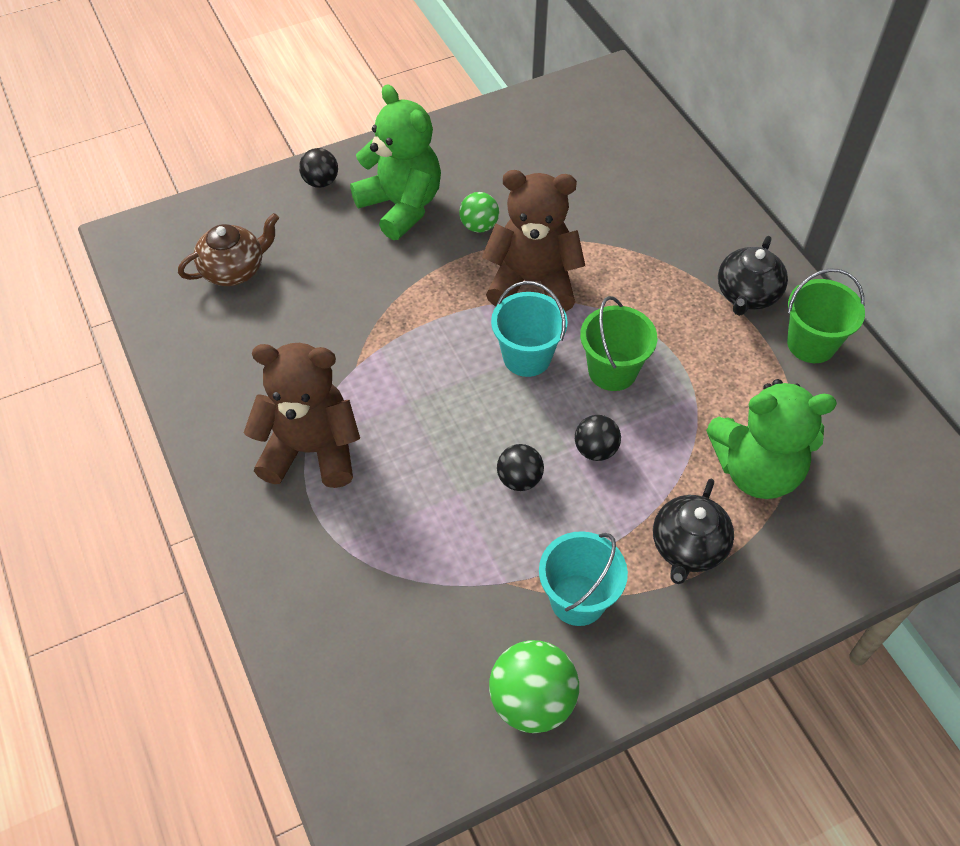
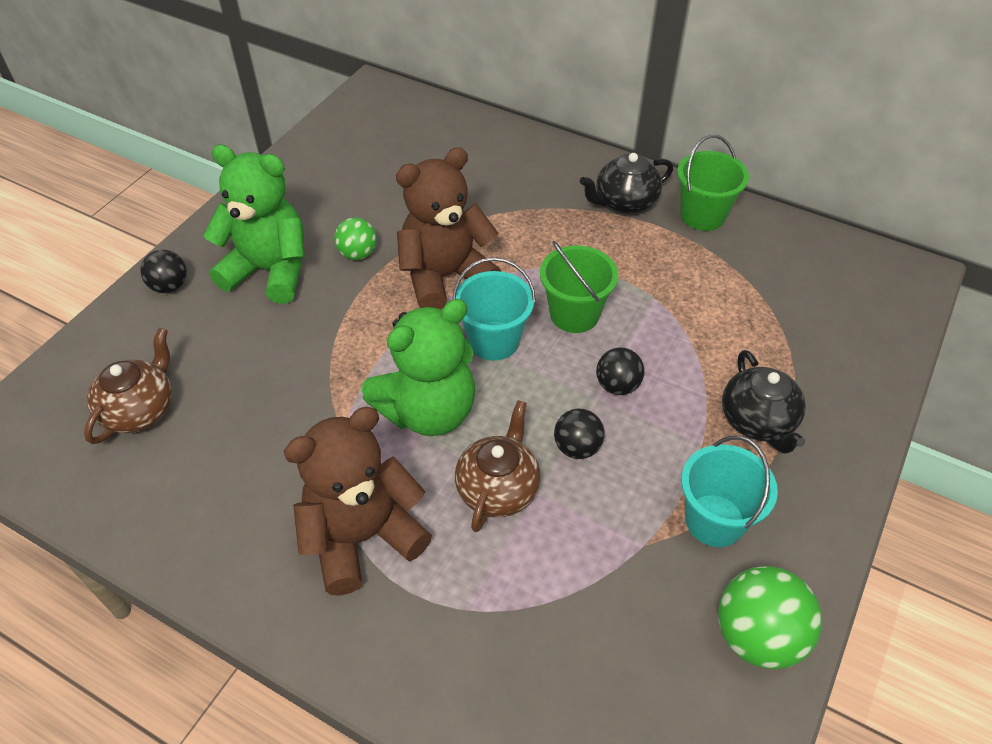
camera: 35 degrees left, 5 degrees down
(433, 474) = (498, 488): none -> brown teapot
(747, 295) = (624, 202): black teapot -> black teapot turned 75 degrees clockwise
(756, 470) = (751, 330): green teddy bear -> green teddy bear (428, 411)

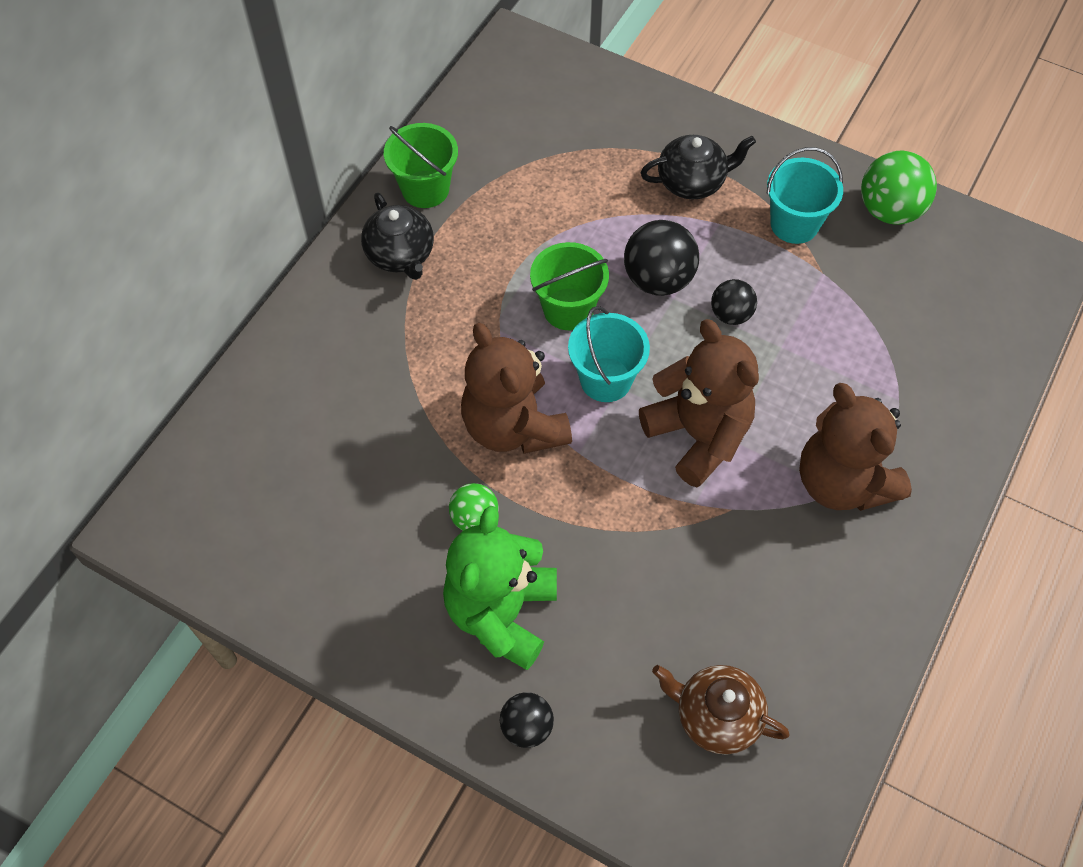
camera: 90 degrees left, 10 degrees up
(428, 411) = (698, 435): green teddy bear -> brown teddy bear
(498, 488) = (780, 376): brown teapot -> none
(617, 385) = (658, 279): black ball -> black ball, size x1.66

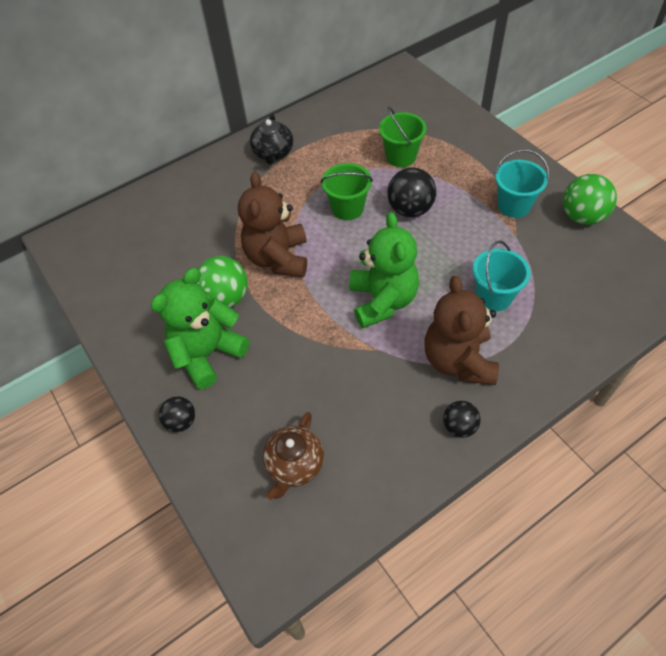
camera: 30 degrees right, 5 degrees down
(425, 189) = (307, 126): green bucket -> green bucket (401, 156)
(474, 518) = (226, 298): green ball -> green ball, size x1.66
(606, 379) = (346, 252): turquoise bucket -> turquoise bucket (494, 296)
(692, 182) = (462, 165): black teapot -> none
(698, 435) = (382, 301): brown teddy bear -> green teddy bear
(716, 716) = (294, 465): brown teapot -> brown teapot turned 120 degrees counterclockwise
(731, 314) = (443, 242): black ball -> black ball (459, 426)

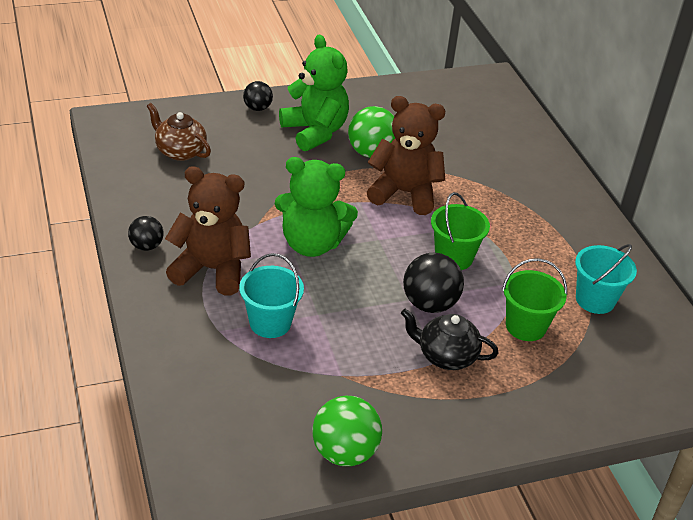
camera: 100 degrees right, 15 degrees down
(273, 153) = (569, 226): black teapot -> black teapot (446, 356)
(513, 206) = (394, 395): turquoise bucket -> turquoise bucket (595, 300)

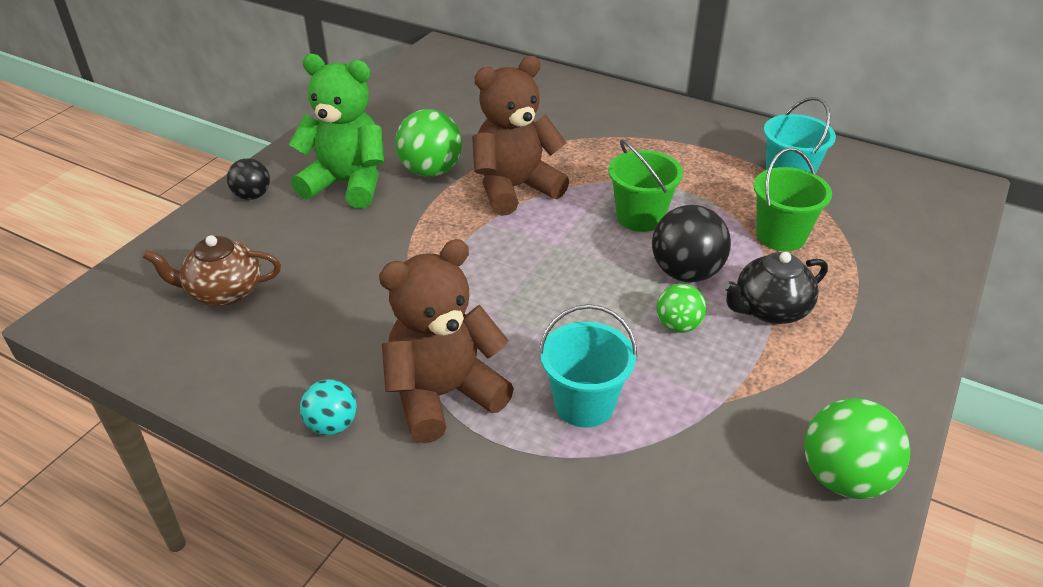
camera: 40 degrees left, 0 degrees up
(146, 246) = (332, 425): black ball -> turquoise ball
(311, 244) = (504, 293): green teddy bear -> none
(378, 325) = (678, 326): none -> green ball

